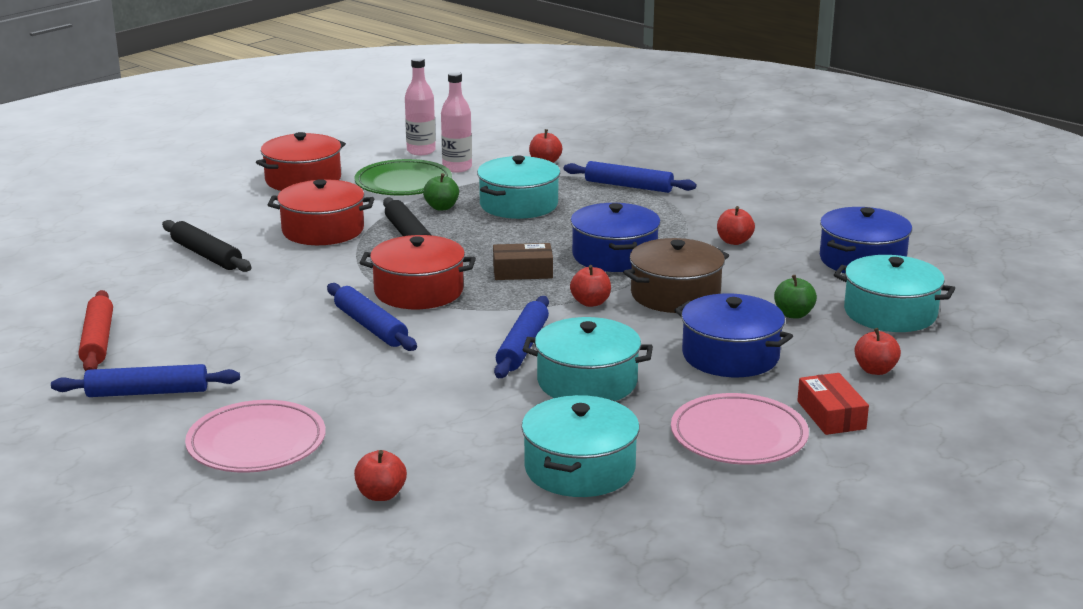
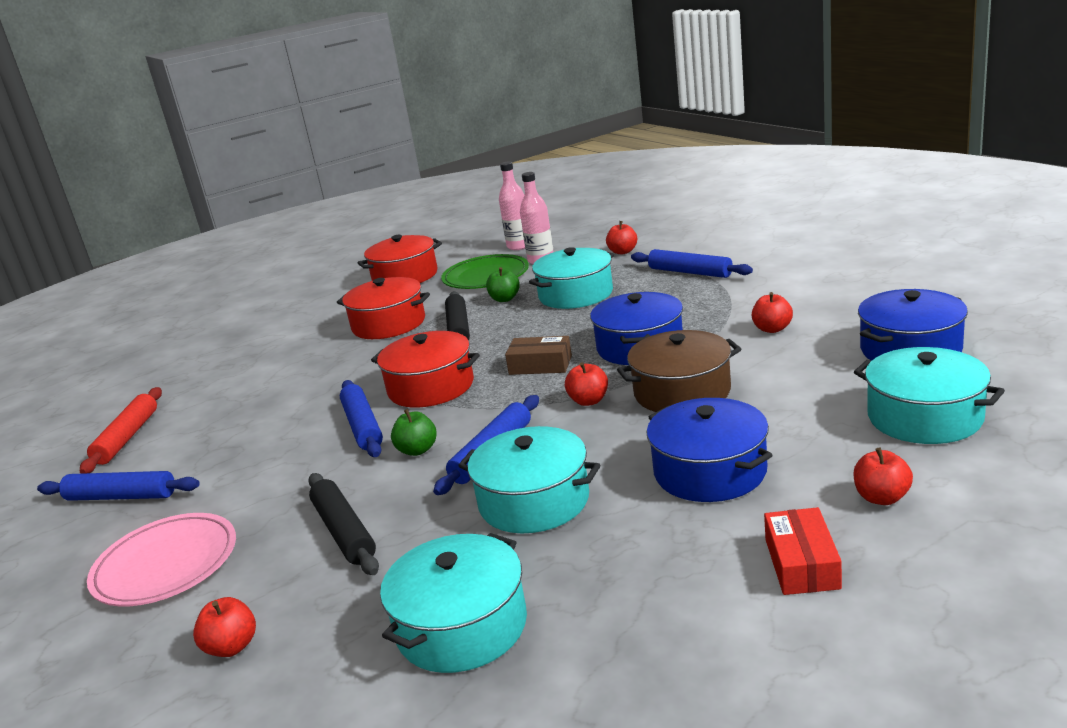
camera: 20 degrees right, 0 degrees up
(206, 255) = (277, 350): black rolling pin -> black rolling pin (344, 532)
(738, 436) = (672, 589): pink plate -> none
(793, 314) = (805, 418): green apple -> green apple (417, 450)

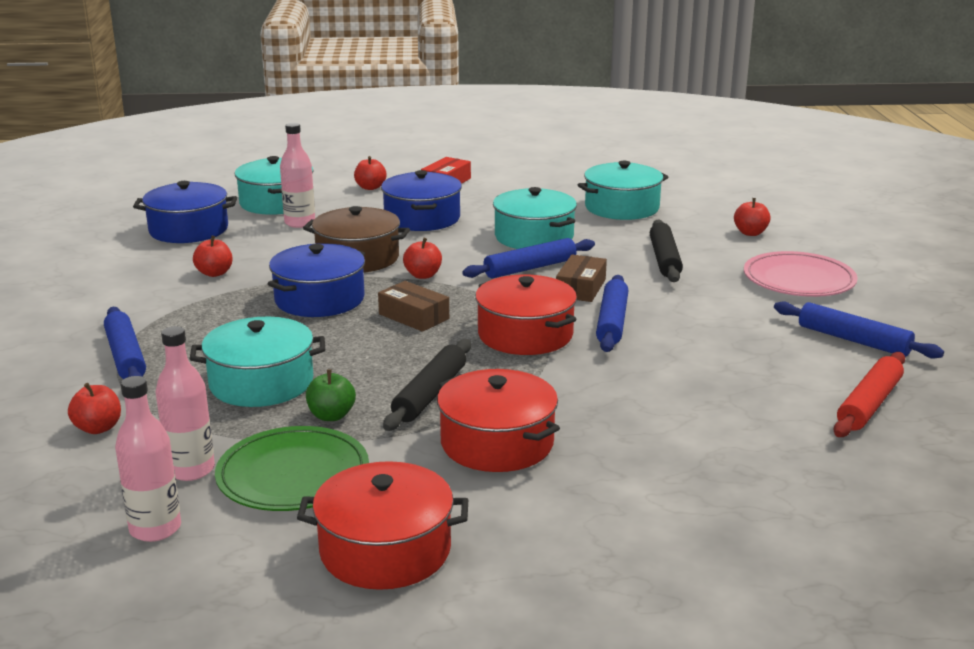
camera: 155 degrees left, 0 degrees up
(417, 450) = (581, 288): green apple -> brown box
(828, 403) = (300, 223): none -> pink bottle

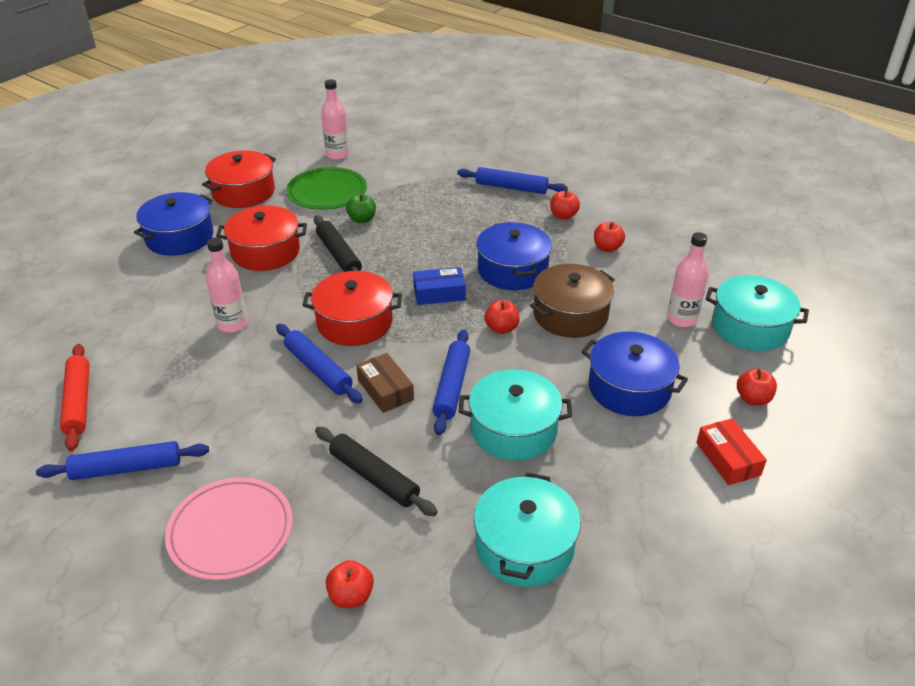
camera: 130 degrees right, 15 degrees up
(98, 428) = (440, 163): red apple -> red apple (563, 216)
(188, 230) = (714, 265): blue pot -> blue pot (179, 237)
(191, 470) = (369, 173): pink bottle -> pink bottle (232, 324)
(261, 383) = (425, 213): turquoise pot -> none
(414, 316) = (439, 293): brown box -> blue box

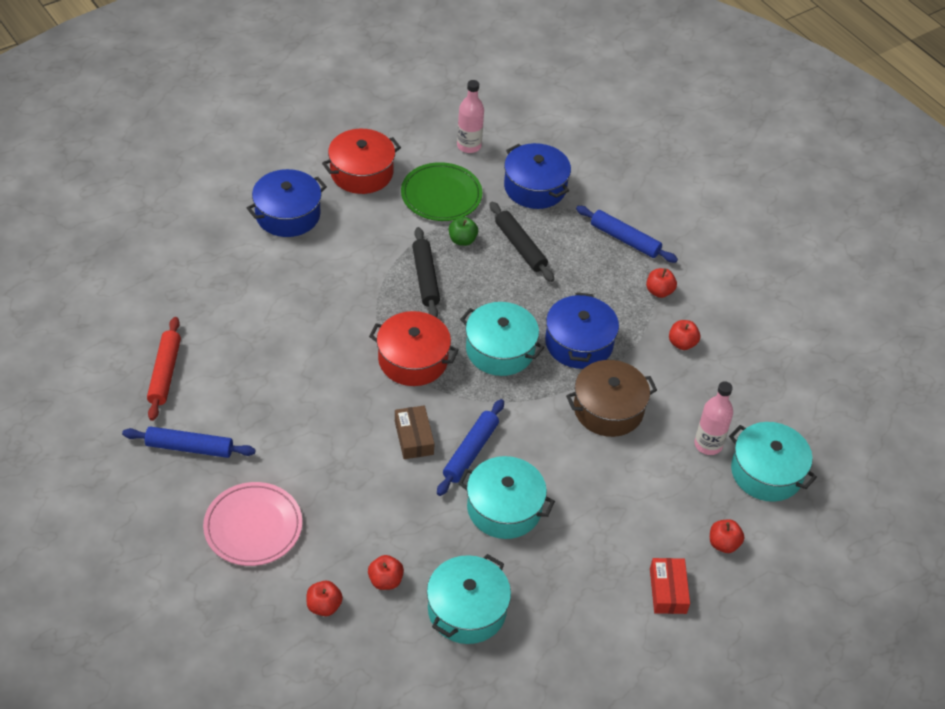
camera: 15 degrees right, 10 degrees up
(232, 324) = (307, 330): pink bottle -> none
(265, 252) = (360, 255): red pot -> none
(318, 369) = (365, 400): blue rolling pin -> none
(374, 477) = (375, 516): black rolling pin -> black rolling pin (520, 247)
(439, 293) = (500, 350): blue box -> turquoise pot
(501, 328) = (539, 405): red apple -> red apple (385, 580)
(629, 388) = (621, 500): blue pot -> blue pot (535, 187)

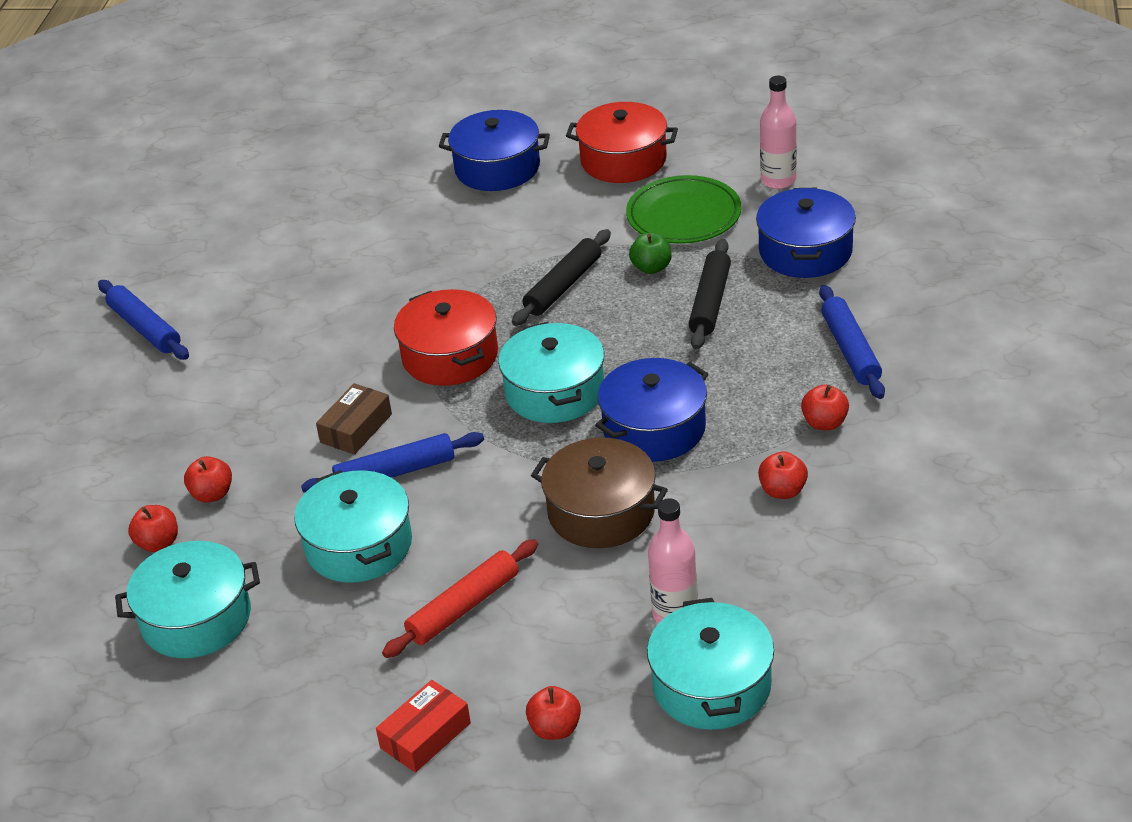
camera: 50 degrees right, 10 degrees down
(165, 373) = (206, 255): red rolling pin -> red rolling pin (463, 607)
(253, 527) = (108, 425): pink plate -> none
(324, 606) = (76, 531): red apple -> red apple (212, 494)

